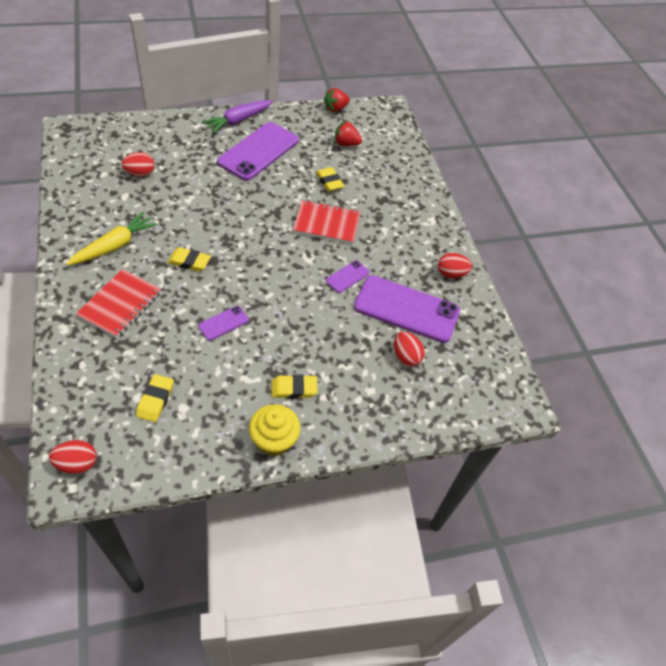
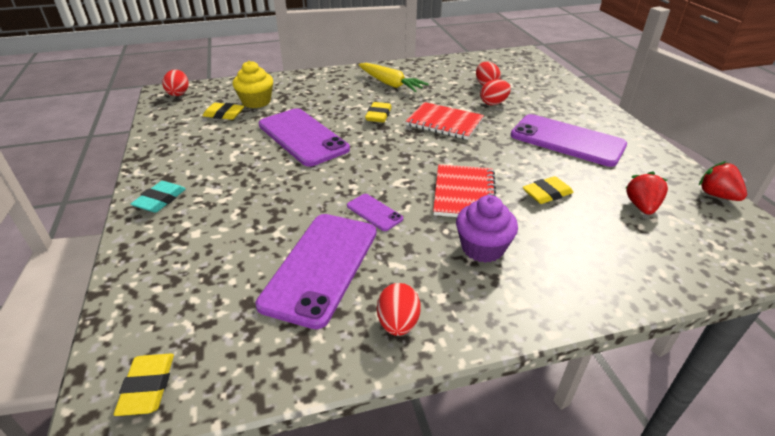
camera: 95 degrees right, 15 degrees down
(120, 304) = (325, 92): red notebook -> red notebook (444, 123)
(223, 323) = (302, 137): purple phone -> purple phone, size x2.22
(238, 121) = (611, 125): purple carrot -> none
(274, 440) = (159, 171): yellow cupcake -> yellow cupcake (256, 102)
(294, 389) = (214, 179): yellow eraser -> yellow eraser (148, 387)
(324, 427) = (160, 200): none -> turquoise eraser
(386, 226) = (482, 248): none -> purple cupcake
(406, 356) = (239, 264): red egg -> red egg (493, 103)

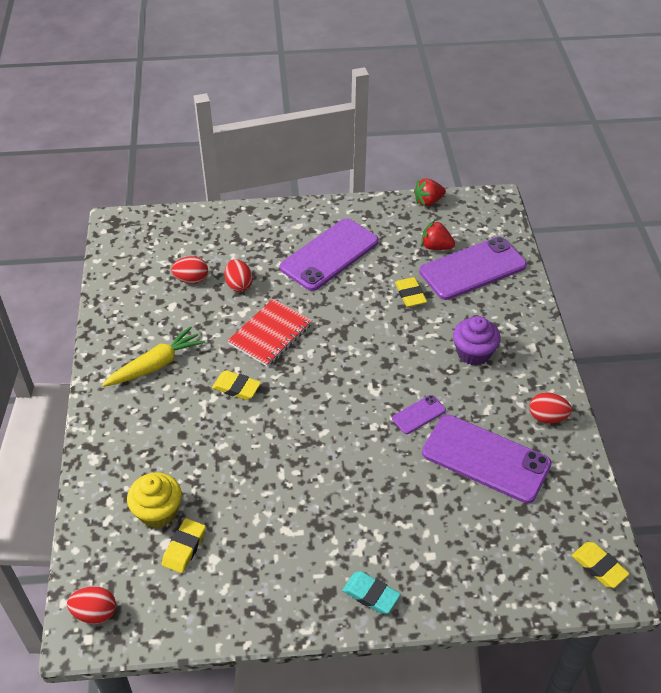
camera: 80 degrees left, 10 degrees up
(148, 387) = (599, 567): yellow eraser -> yellow eraser turned 45 degrees clockwise
(302, 137) = (268, 463): purple phone -> purple phone (473, 269)
(464, 193) = (401, 347): red notebook -> none

